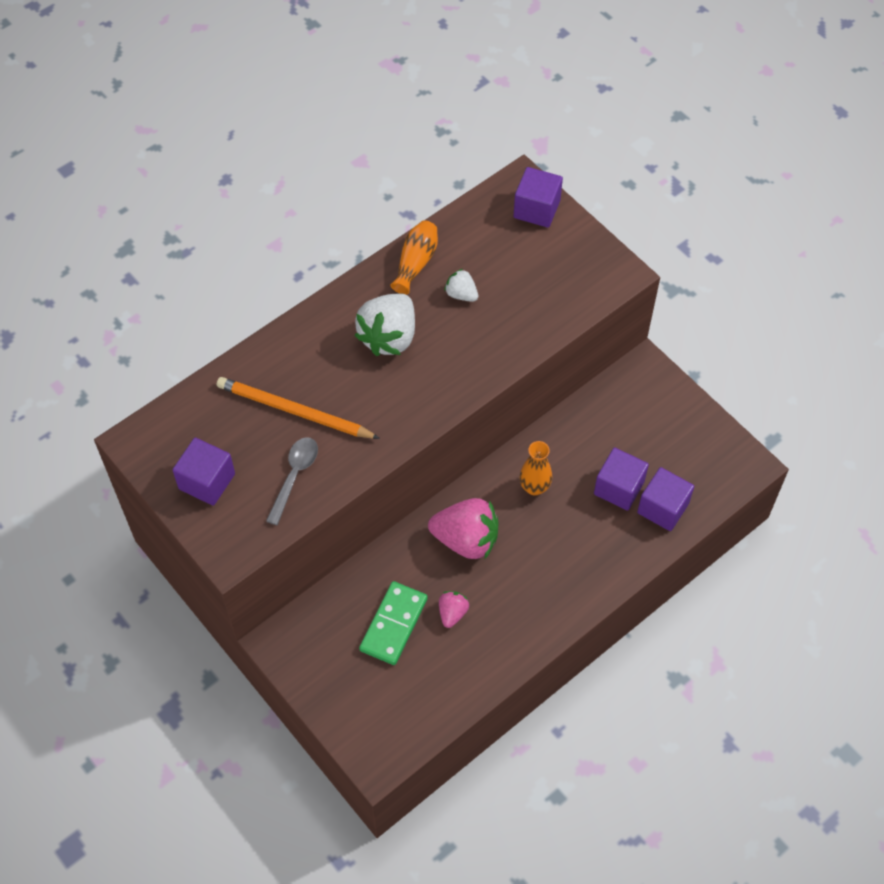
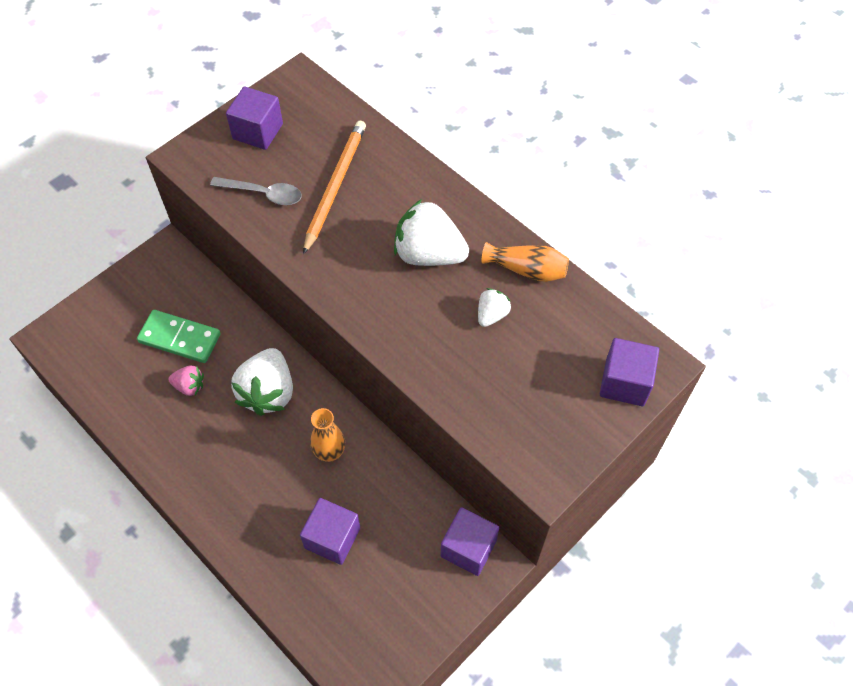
camera: 85 degrees right, 0 degrees up
(466, 540) = (268, 392): pink strawberry -> white strawberry
(663, 508) = (309, 586): purple cube -> purple cube (468, 548)

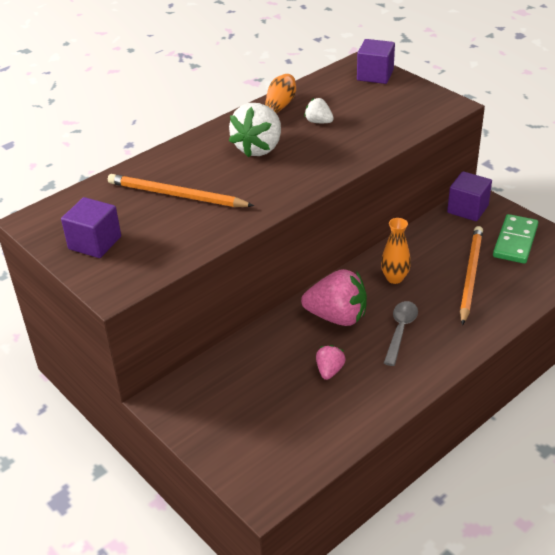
camera: 85 degrees left, 20 degrees down
(180, 338) = (273, 382): green domino -> green domino (515, 241)
(263, 194) = (176, 236): grey spoon -> grey spoon (400, 331)
(268, 392) = (337, 317): white strawberry -> pink strawberry
(332, 538) = (470, 275): purple cube -> orange pencil

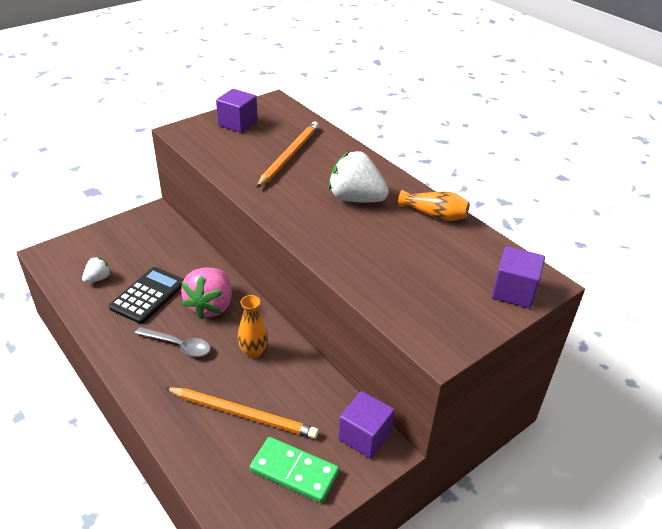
camera: 90 degrees right, 0 degrees up
(318, 122) = (402, 238): white strawberry -> white strawberry (98, 278)
(329, 371) = (148, 295): pink strawberry -> black calculator

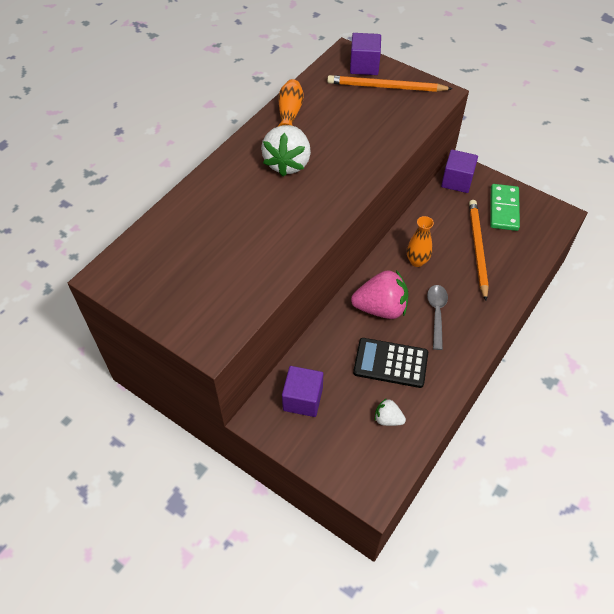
camera: 105 degrees left, 15 degrees up
(238, 123) = (174, 293): purple cube -> purple cube (302, 399)
(289, 156) = (230, 227): orange pencil -> orange pencil (386, 87)

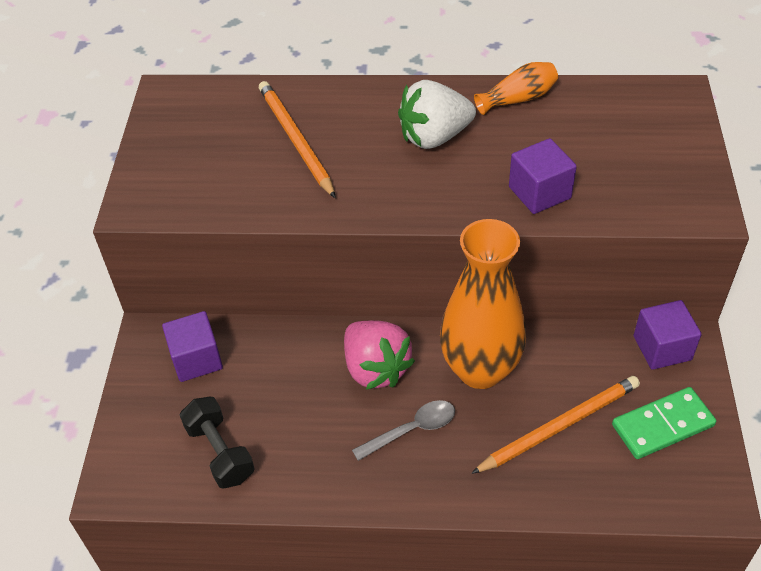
camera: 60 degrees right, 5 degrees down
(364, 66) = (674, 119): purple cube -> purple cube (539, 192)
(386, 87) = (657, 155): orange pencil -> orange pencil (295, 140)
(388, 419) = (220, 452): white strawberry -> black dumbbell
(390, 363) = (301, 417): black calculator -> none
(417, 261) = (480, 370): orange vase -> orange vase, size x2.17

